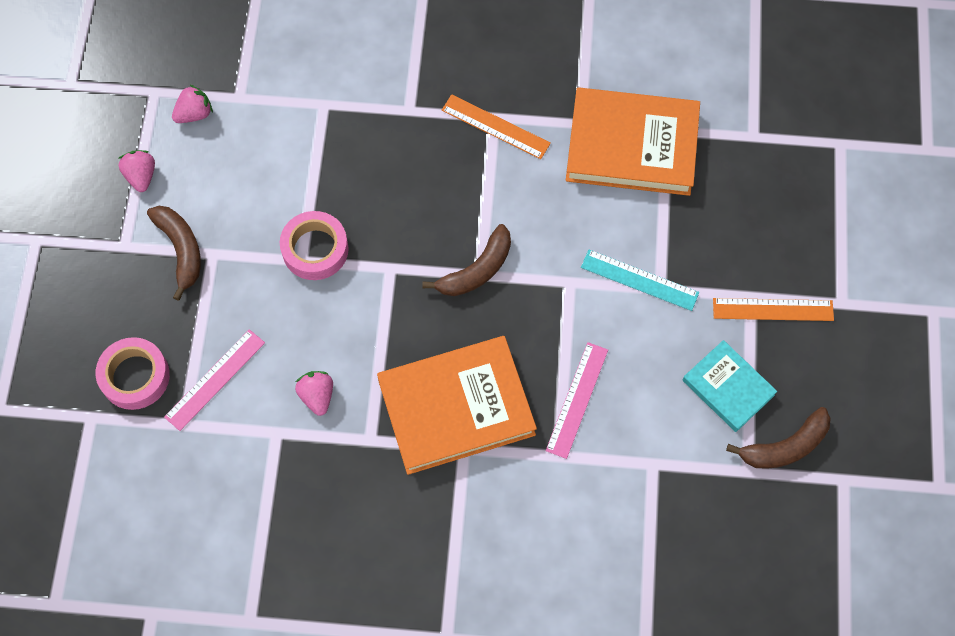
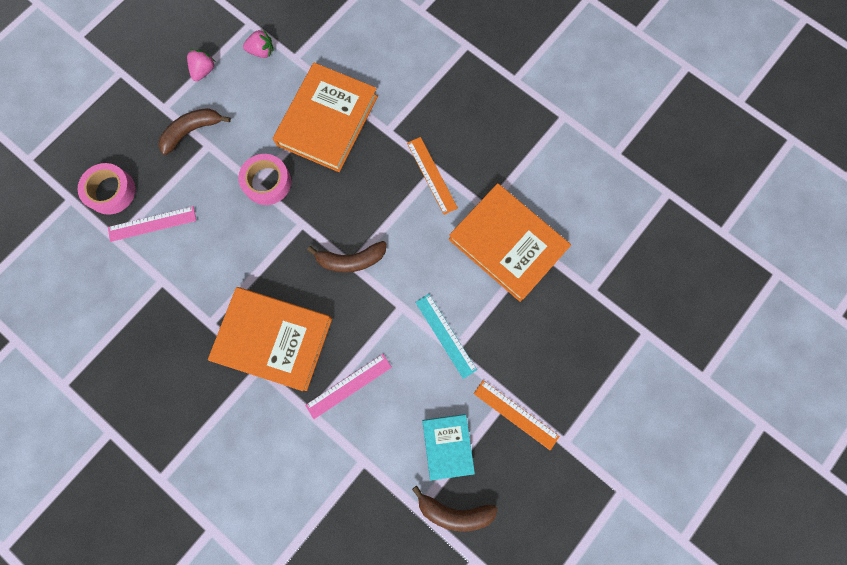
camera: 35 degrees right, 10 degrees up
(181, 250) = (192, 131): brown banana -> brown banana turned 135 degrees counterclockwise
(317, 396) = (200, 274): pink strawberry -> none
(332, 141) = (327, 121): none -> orange book

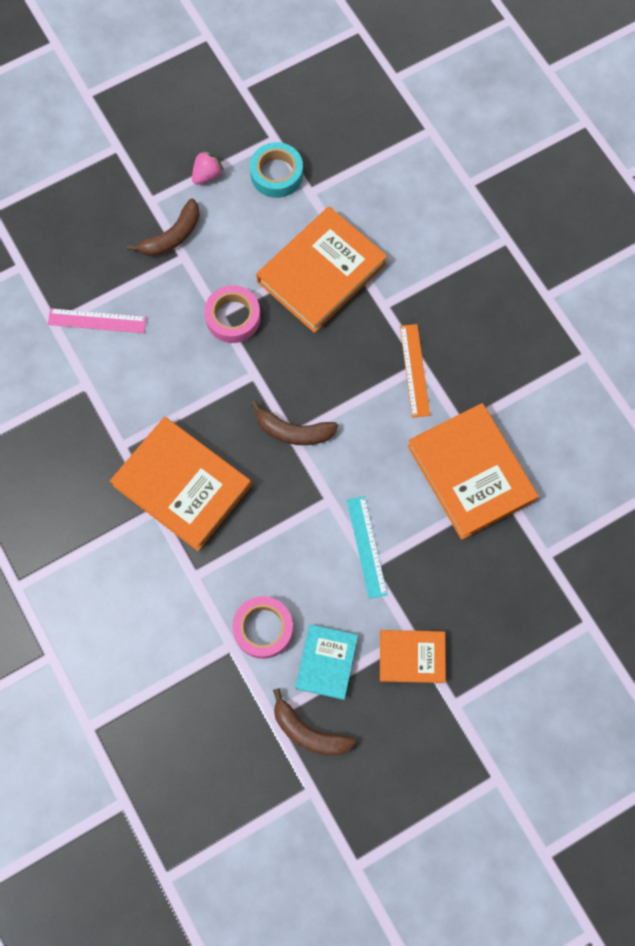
camera: 20 degrees right, 5 degrees down
(111, 191) = (66, 272): pink tape -> pink tape (263, 628)
(192, 131) = (172, 236): brown banana -> brown banana turned 150 degrees clockwise
(262, 52) = (276, 174): pink strawberry -> turquoise tape
(349, 386) = (244, 562): pink ruler -> none
(515, 415) = (412, 657): orange ruler -> orange book

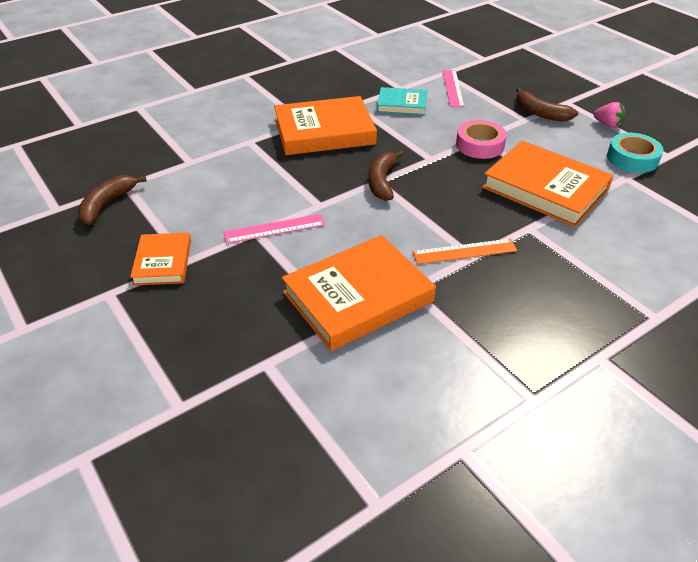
camera: 85 degrees right, 30 degrees down
(182, 486) = (324, 131): orange book -> orange book turned 45 degrees clockwise
(263, 628) = (202, 176): pink tape -> none
(326, 662) = (167, 211): turquoise book -> turquoise book (402, 104)
(366, 547) = (274, 228): turquoise ruler -> pink ruler

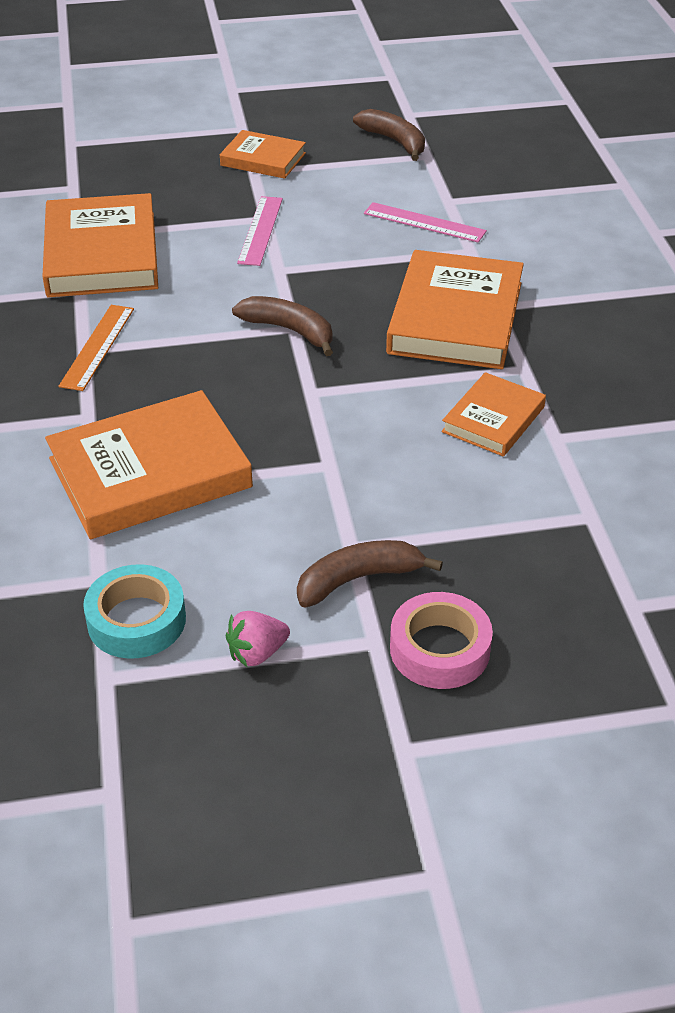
camera: 115 degrees right, 0 degrees up
(402, 104) = (493, 419): turquoise book -> orange book
(452, 88) = (520, 503): pink ruler -> pink ruler (424, 222)
(480, 145) = (310, 456): pink tape -> pink tape (440, 649)

